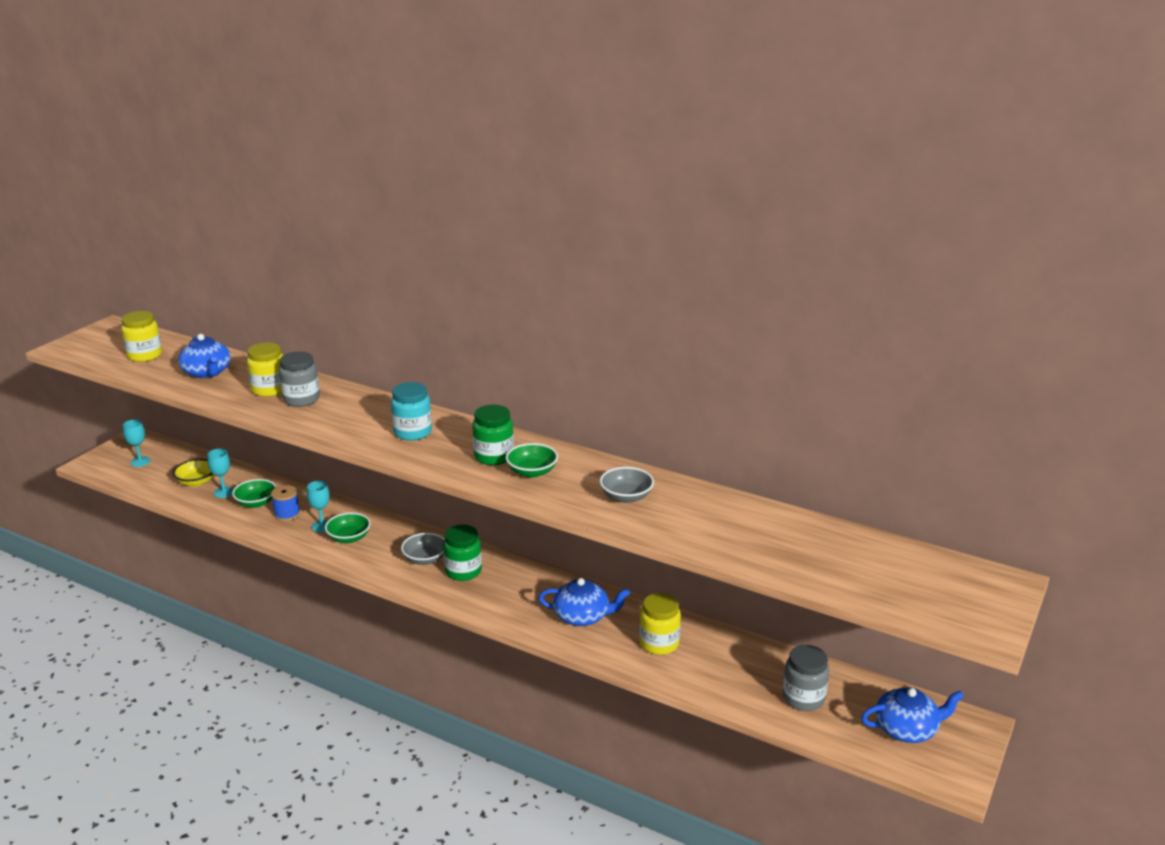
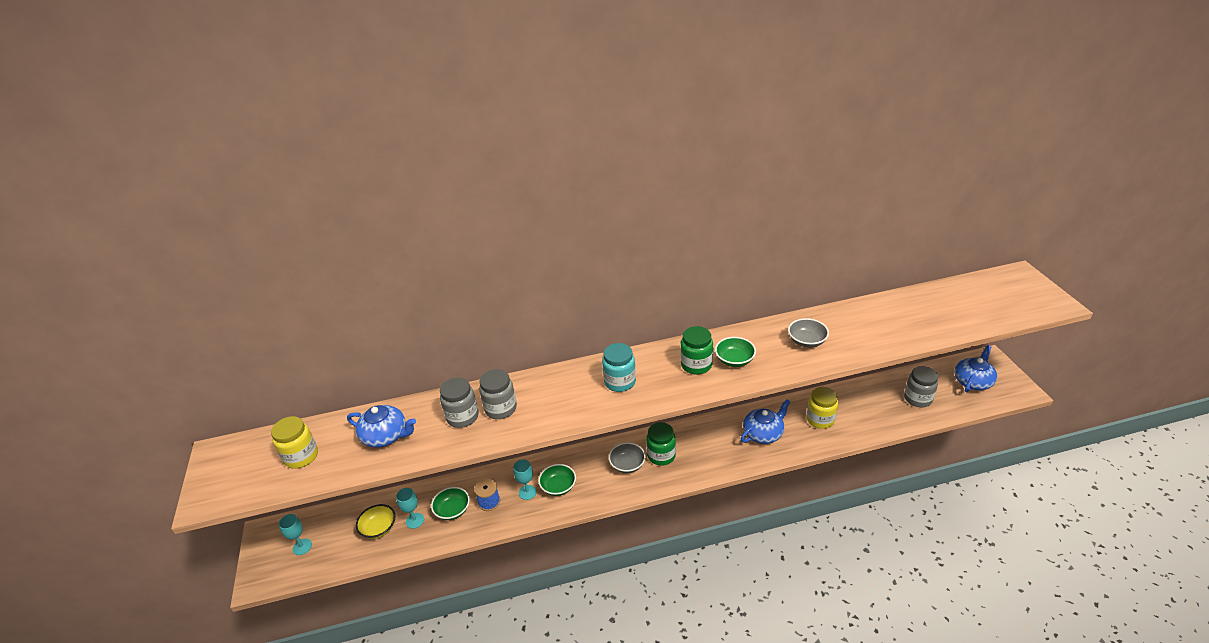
camera: 40 degrees left, 10 degrees up
(269, 389) = (462, 417): yellow jar -> grey jar

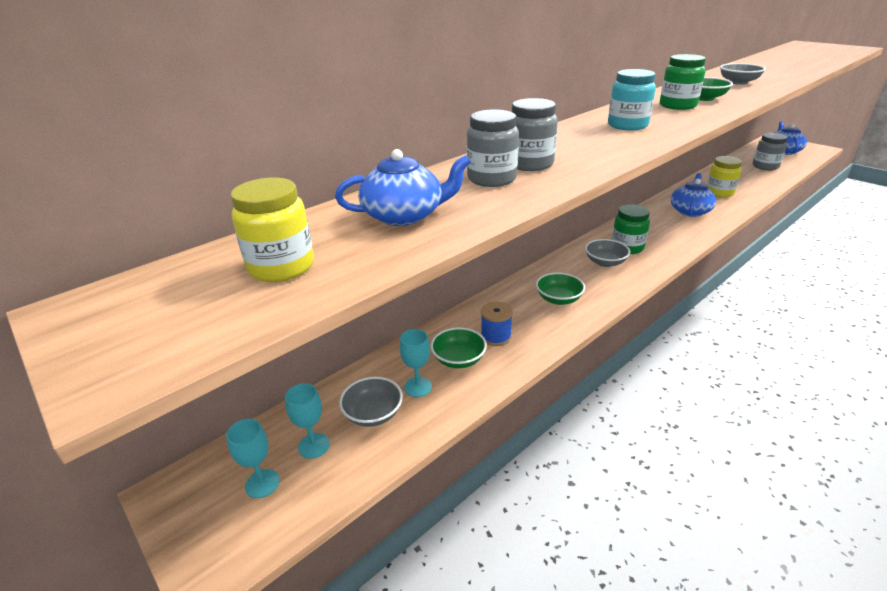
camera: 30 degrees left, 5 degrees down
(379, 528) = (373, 413): yellow bowl -> grey bowl
(527, 492) = (530, 314): turquoise goblet -> turquoise goblet (314, 445)

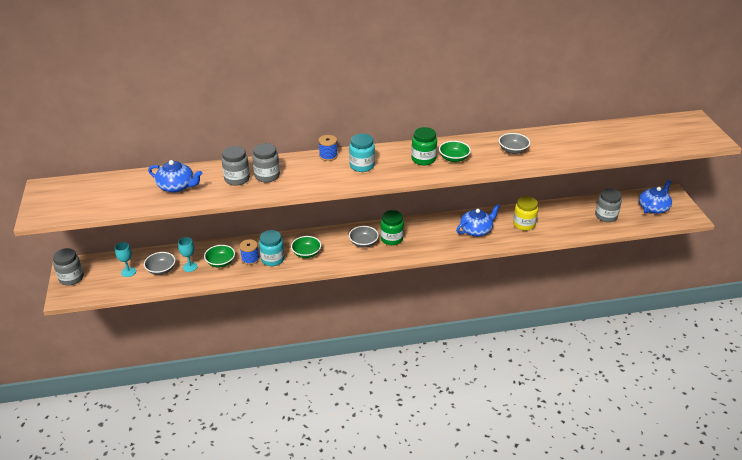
camera: 30 degrees right, 5 degrees up
(197, 517) = (71, 278): none -> grey jar
(262, 483) = (100, 277): turquoise goblet -> none
(281, 267) = (111, 194): yellow jar -> none
(526, 324) = (272, 259): none -> turquoise jar
(567, 129) = (328, 156): none -> blue spool

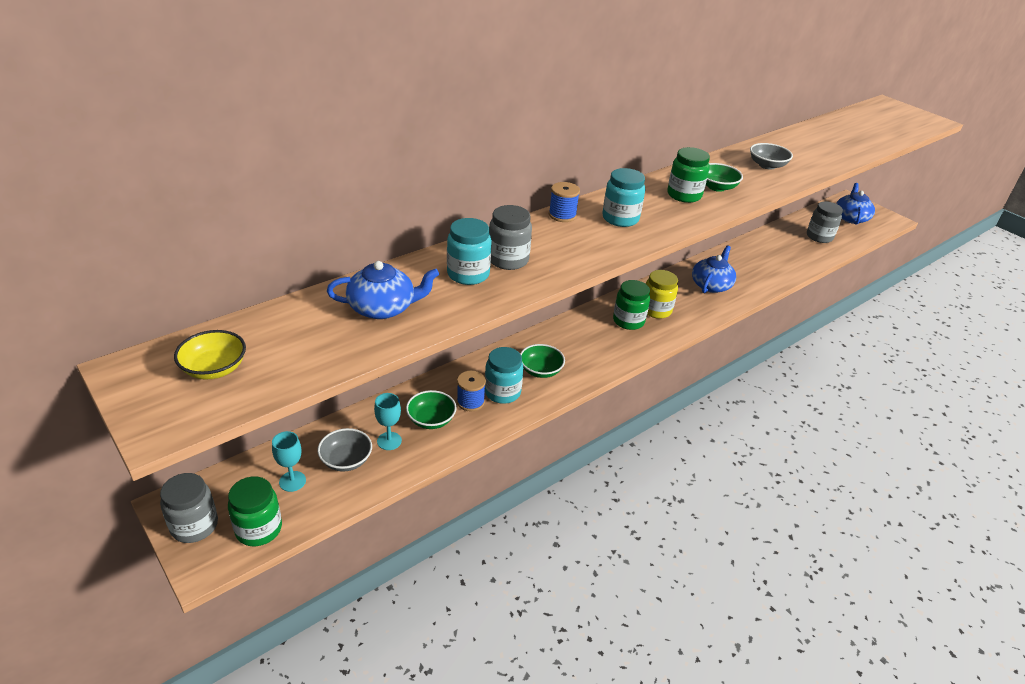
camera: 30 degrees left, 0 degrees up
(78, 196) = (214, 369): none -> yellow bowl
(97, 289) = (259, 529): none -> green jar
(237, 179) = (468, 274): grey jar -> turquoise jar
(363, 243) = (600, 336): grey bowl -> none
(524, 224) = (752, 265): yellow jar -> yellow jar (656, 310)

